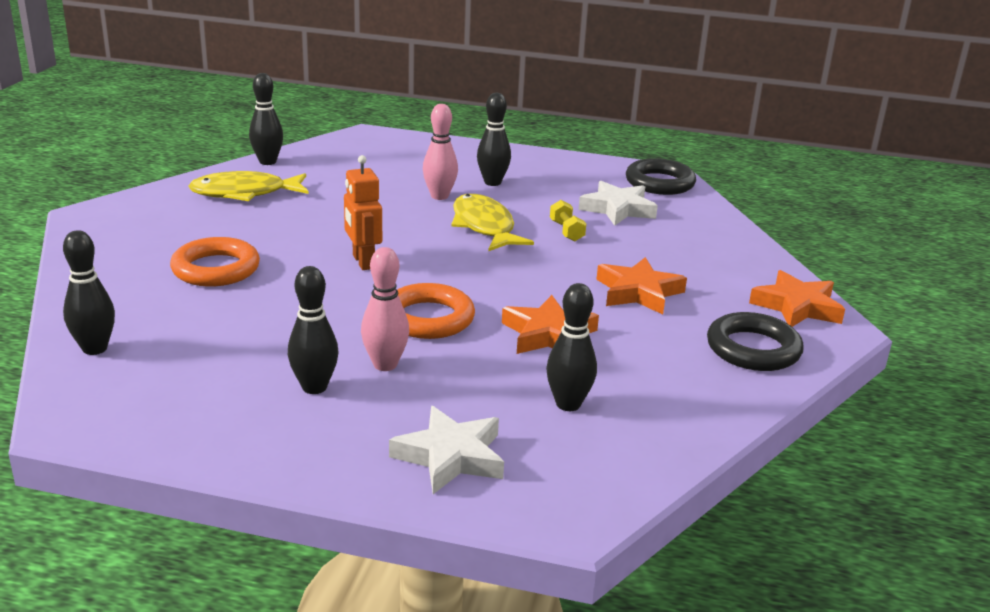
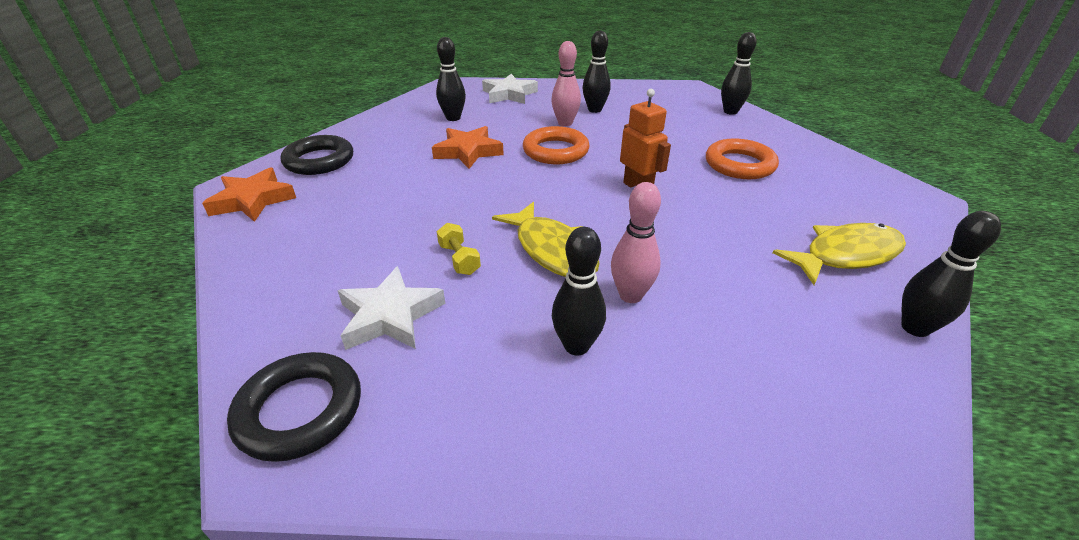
camera: 170 degrees right, 10 degrees up
(638, 292) = (393, 194): orange star -> none

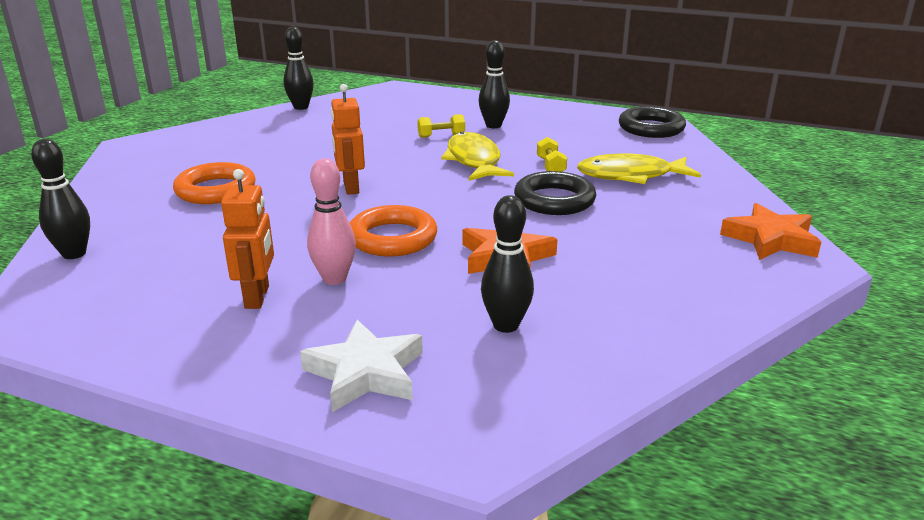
camera: 160 degrees left, 10 degrees down
(319, 160) = (716, 279): black ring -> black ring (554, 200)
(390, 315) = (605, 149): white star -> none
(594, 110) = (257, 297): black bowling pin -> orange robot
(630, 295) = (441, 136): pink bowling pin -> yellow dumbbell
(846, 255) = (270, 130): yellow fish -> yellow fish (630, 176)

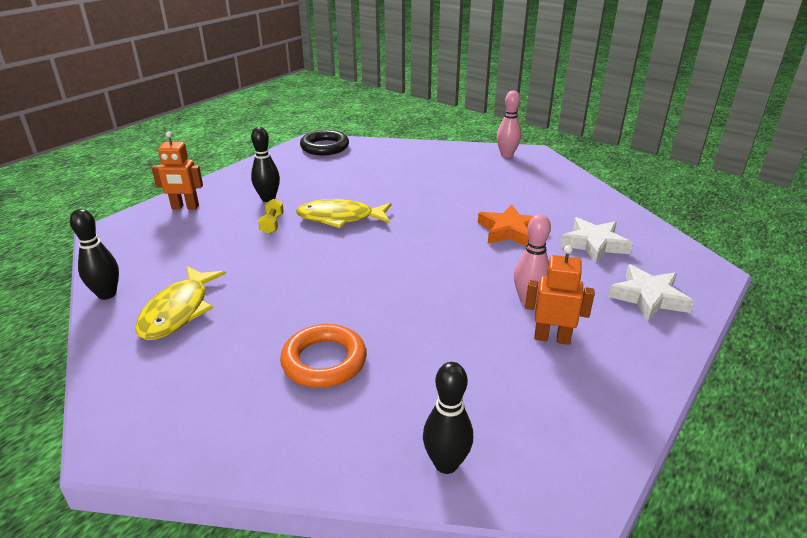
camera: 75 degrees left, 5 degrees up
(350, 187) = (362, 280): orange robot -> orange robot (185, 207)
(392, 238) = (469, 269): orange ring -> none
(506, 325) = (594, 244): black bowling pin -> white star
(550, 166) = (370, 192): yellow dumbbell -> none
(554, 200) = (430, 201): black ring -> none
(630, 176) = (403, 170): yellow fish -> yellow fish (178, 311)
(770, 239) = (506, 155): orange star -> pink bowling pin

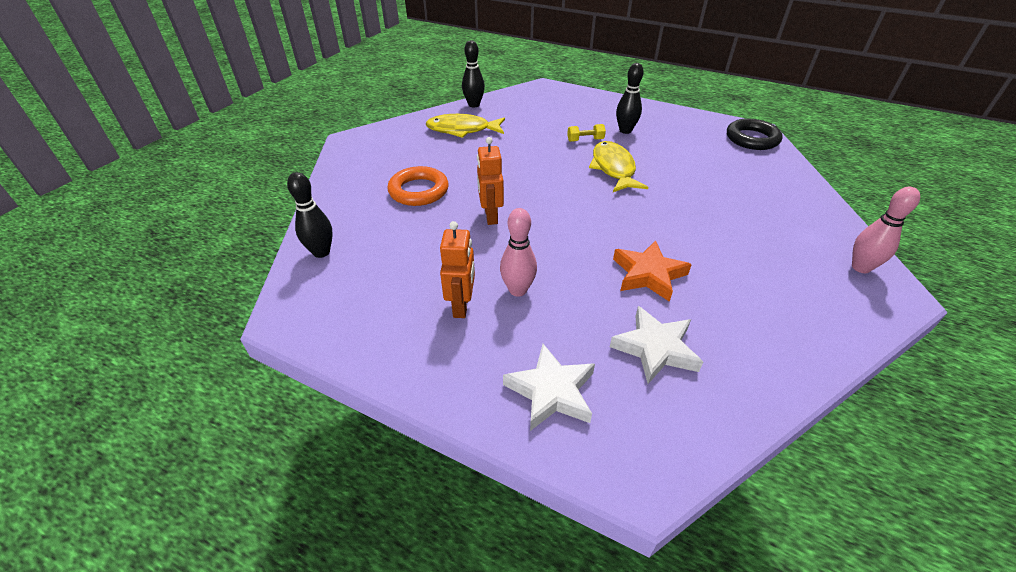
camera: 80 degrees right, 10 degrees up
(185, 207) = (590, 102): orange robot -> orange robot (490, 216)

